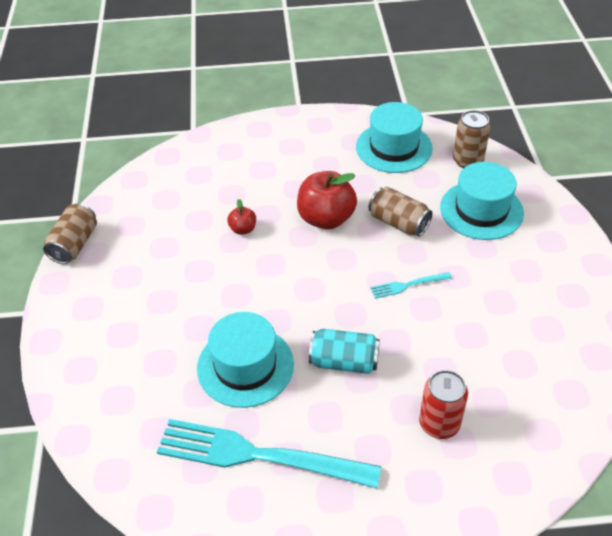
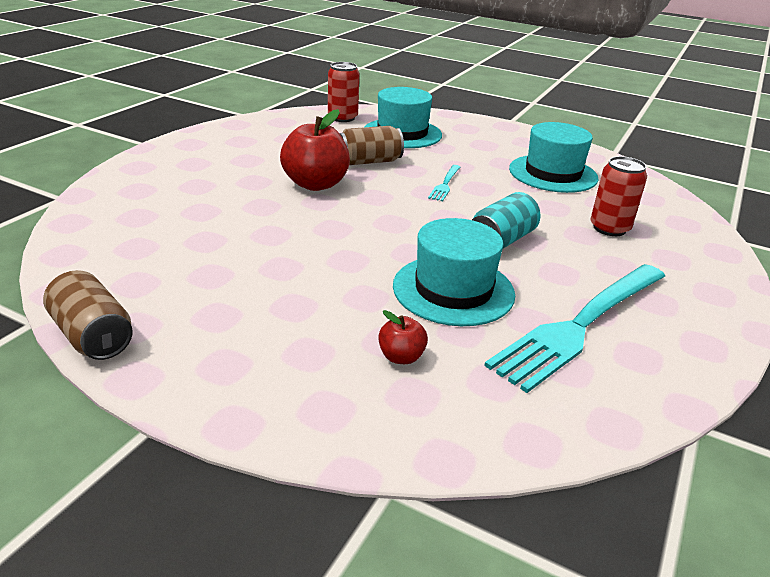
camera: 60 degrees left, 15 degrees down
(243, 229) = (262, 223): red apple -> red apple (401, 357)
(394, 147) = (279, 131): turquoise hat -> turquoise hat (553, 173)
(467, 161) = (342, 118): brown can -> red can

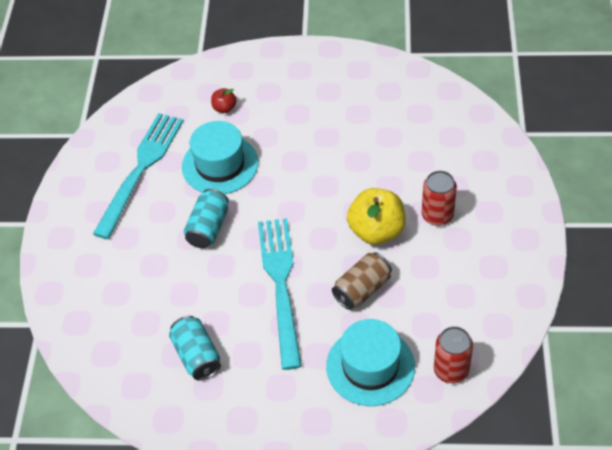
camera: 160 degrees right, 20 degrees up
(93, 336) = (370, 57): brown can -> none
(315, 184) = (376, 231): red apple -> yellow apple
(445, 184) = (280, 284): turquoise fork -> turquoise fork, size x2.31
(553, 173) = (197, 356): turquoise hat -> turquoise can
(609, 228) = (134, 283): red can -> red can (437, 215)

